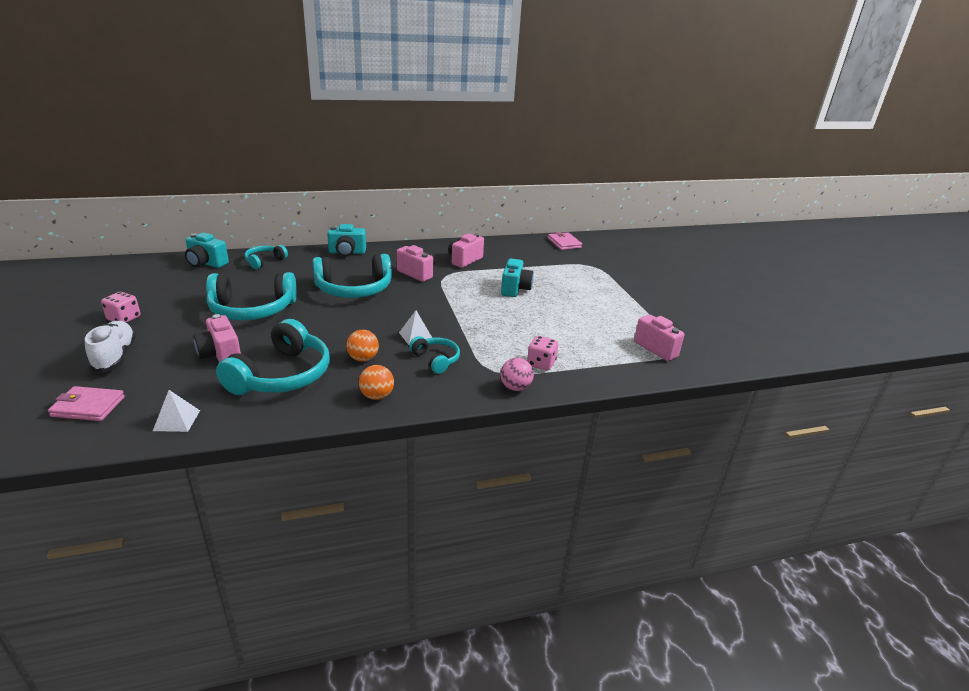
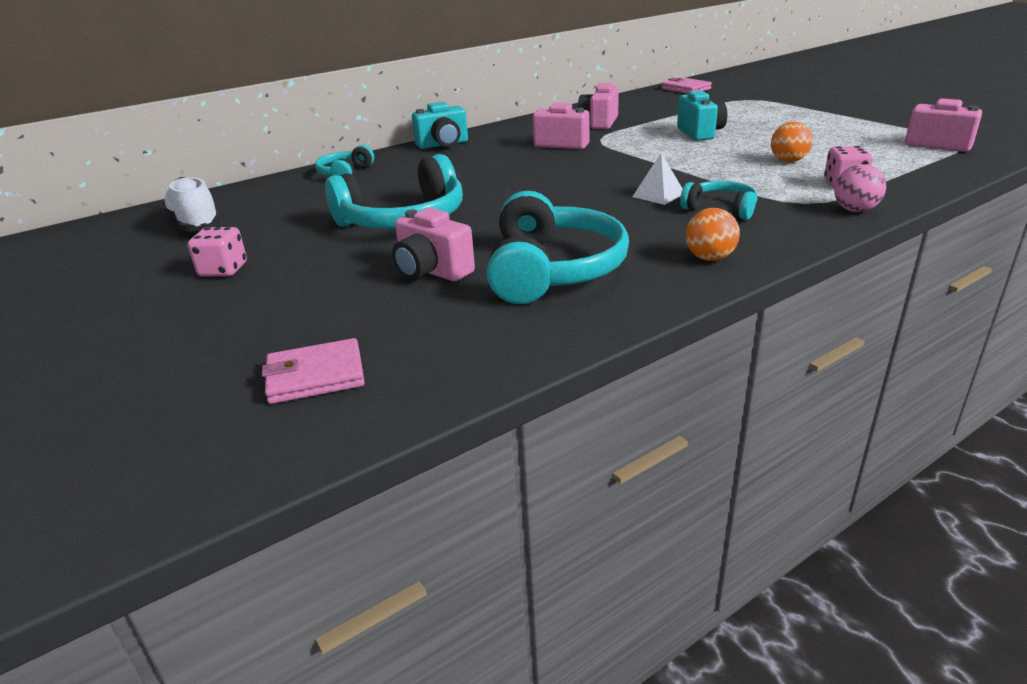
camera: 15 degrees left, 0 degrees up
(115, 356) = (272, 311): white shoe -> white shoe (195, 224)
(176, 420) = (480, 353): white pyramid -> none
(206, 263) = (263, 192): turquoise camera -> none
(354, 289) = (508, 173): turquoise headphones -> none
(363, 358) = (630, 229): orange ball -> orange ball (788, 161)

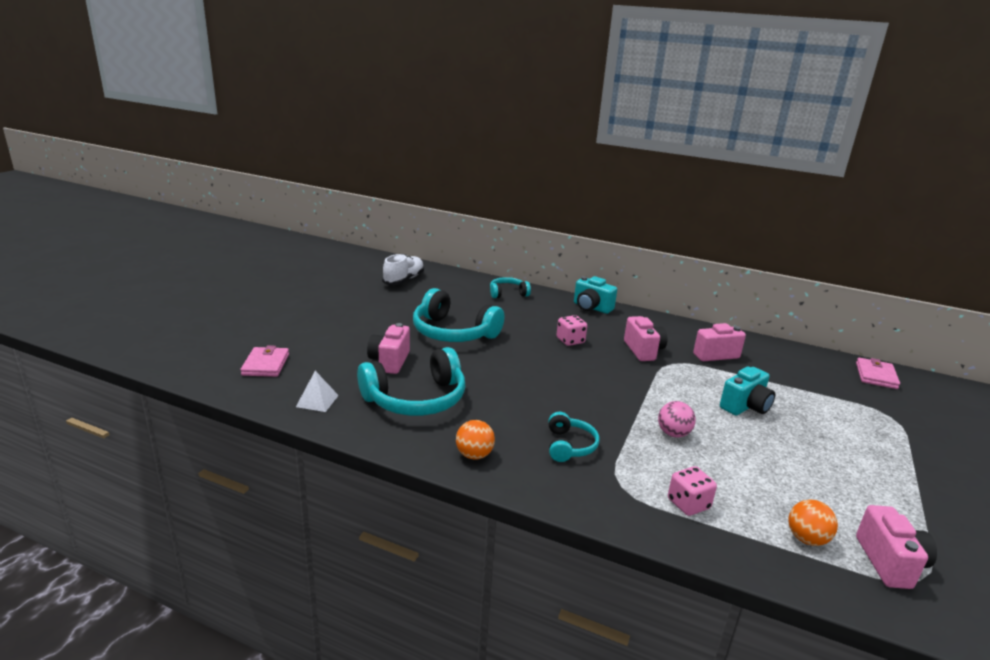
camera: 55 degrees right, 5 degrees down
(223, 270) = (356, 306): pink dice -> pink dice (570, 341)
(315, 376) = (266, 365): pink wallet -> pink wallet turned 45 degrees clockwise
(658, 195) = (574, 413): white pyramid -> white pyramid (317, 401)
(788, 161) = (720, 465): orange ball -> orange ball (806, 539)
(855, 210) = (627, 516): pink ball -> pink ball (673, 434)

